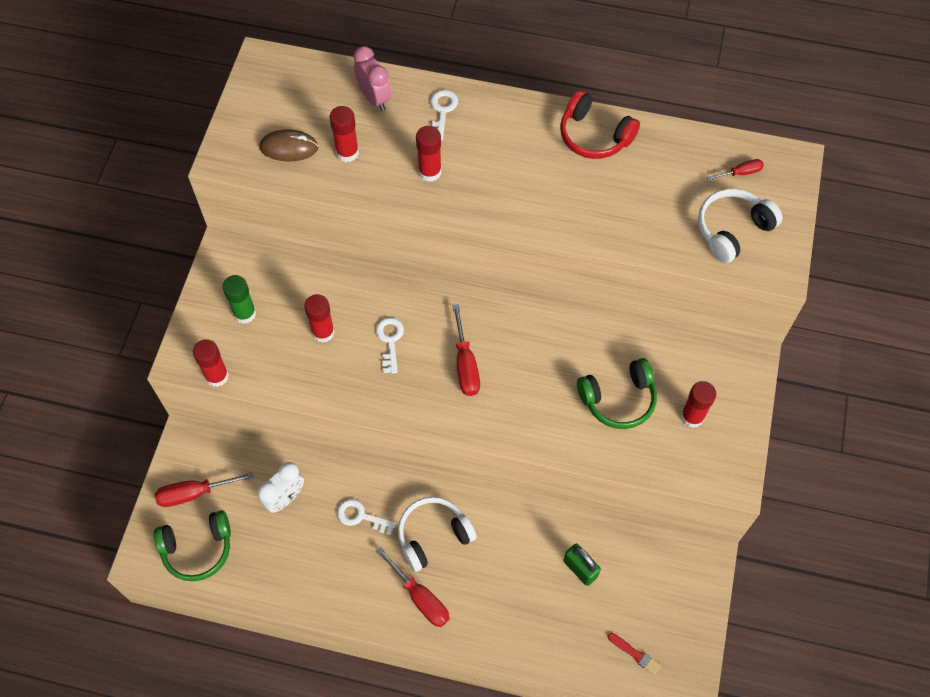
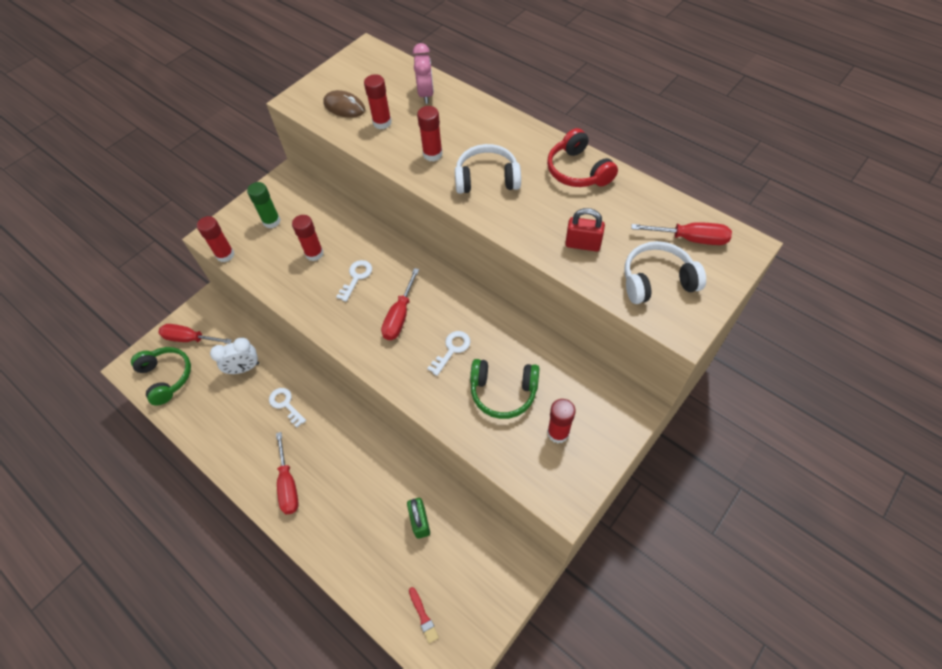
camera: 30 degrees right, 5 degrees down
(197, 549) = (166, 377): green headphones -> green headphones turned 135 degrees counterclockwise
(433, 535) = (326, 442): white headphones -> white headphones (487, 179)
(442, 111) = (469, 117): white key -> white key (452, 350)
(643, 218) = (582, 244): none -> red padlock
(740, 173) = (690, 239): red screwdriver -> red screwdriver, size x1.71

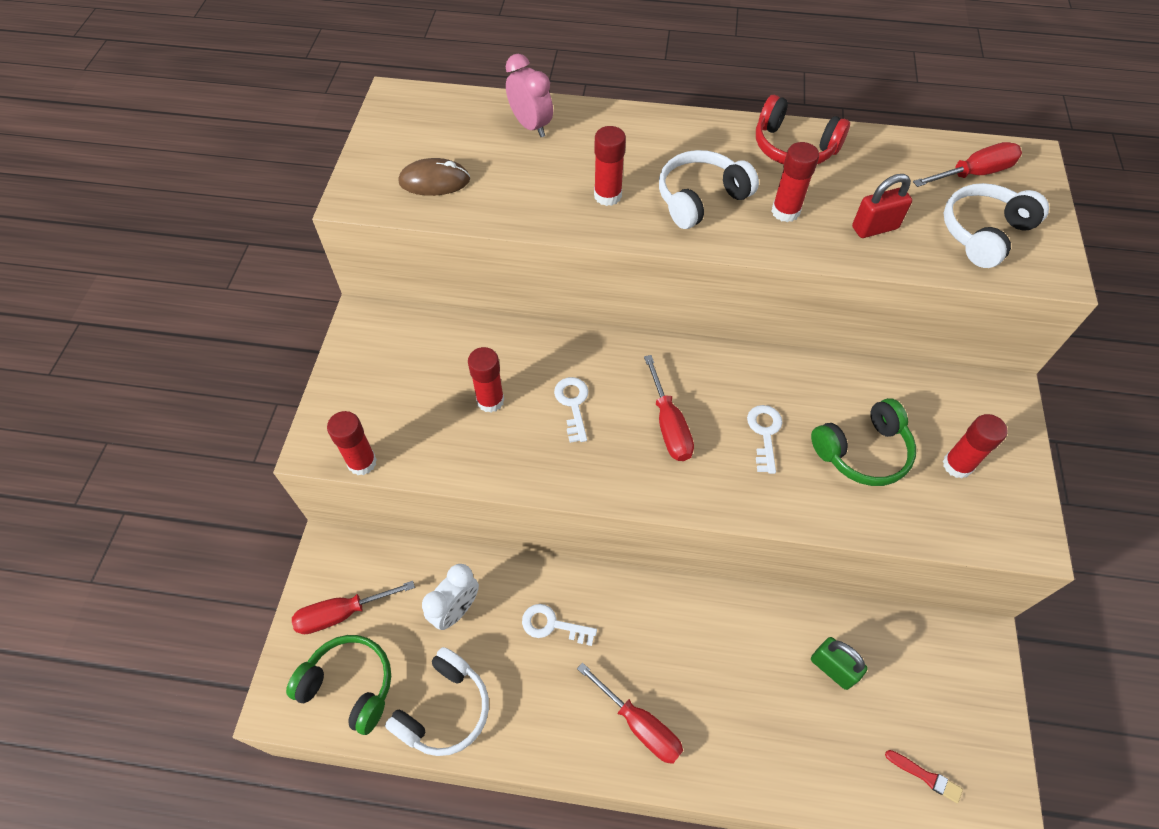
camera: 35 degrees left, 0 degrees up
(200, 416) = (444, 709): none -> white headphones
(271, 221) = (392, 386): green glue stick -> none
(382, 123) = (505, 182): red glue stick -> red glue stick (785, 211)

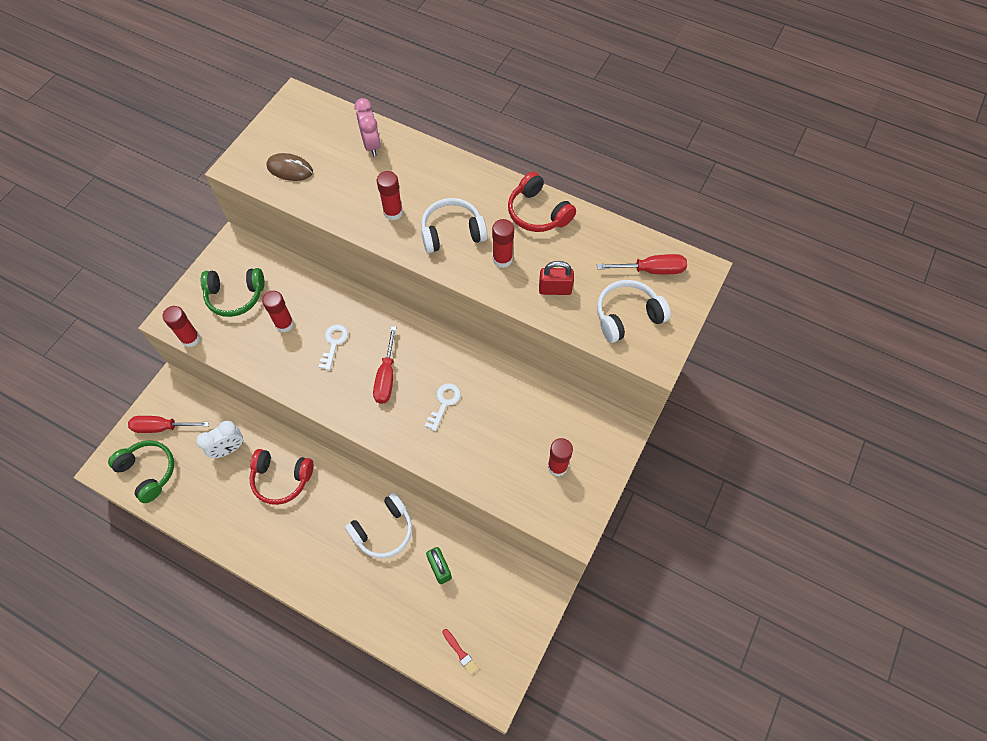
camera: 20 degrees right, 5 degrees up
(444, 709) = (196, 506): white headphones -> white headphones (383, 530)
(552, 625) = (281, 479): white key -> red headphones
(639, 724) = (304, 556): red screwdriver -> none
(863, 452) = (501, 436): green headphones -> green headphones (235, 296)

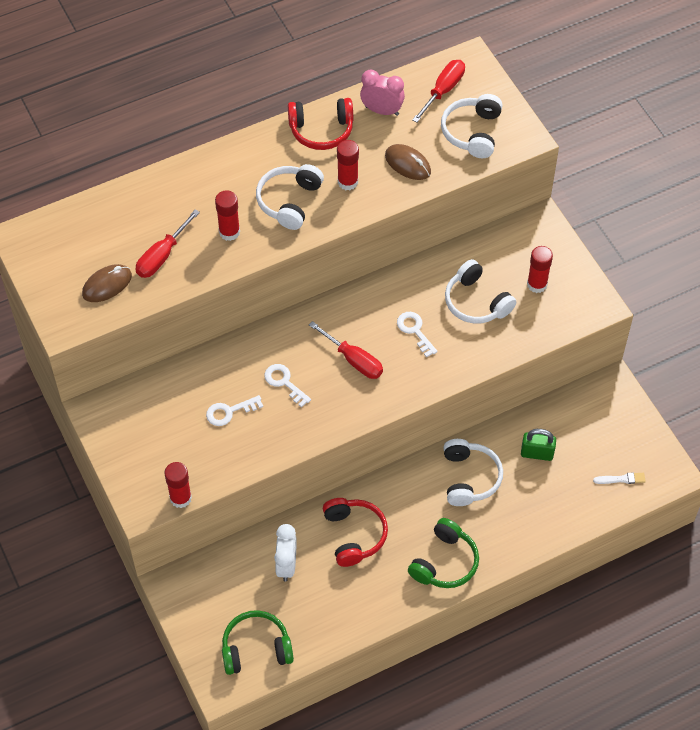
camera: 55 degrees left, 5 degrees down
(162, 427) = (214, 613): red screwdriver -> red screwdriver (162, 255)
(235, 296) = (162, 437): green headphones -> green headphones (445, 562)
(281, 479) = (354, 535): red headphones -> red headphones turned 60 degrees counterclockwise
(284, 324) = (229, 412): red glue stick -> white key
(371, 145) = (136, 208): pink clock -> pink clock (382, 110)
(460, 652) = (621, 479): red brush -> white brush
(505, 431) = (476, 302): none -> white headphones
(555, 289) = (407, 164): red padlock -> brown mouse

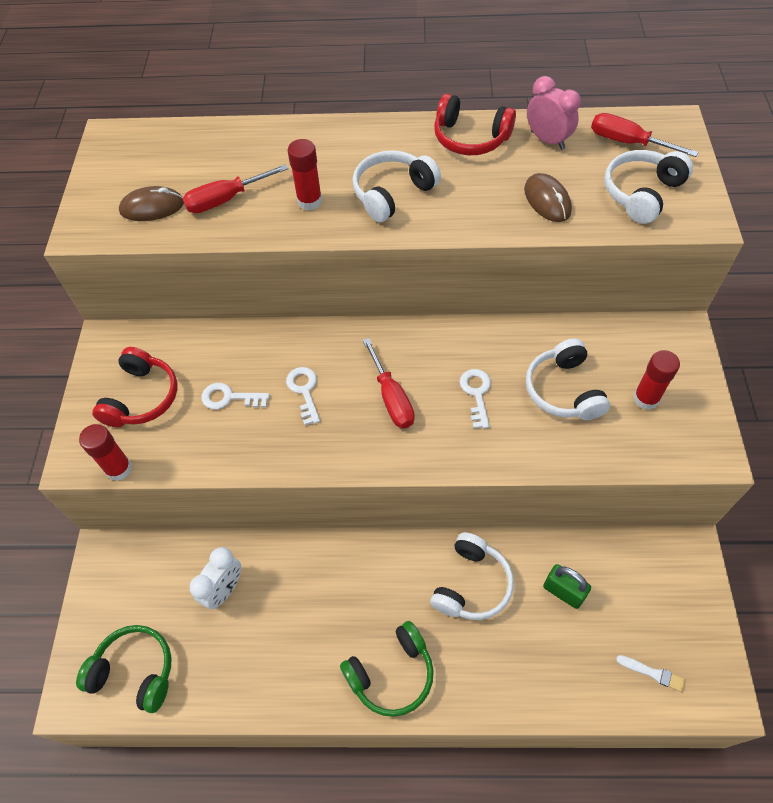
camera: 30 degrees right, 0 degrees up
(347, 182) = (468, 196): red glue stick -> none
(354, 535) = (312, 590): red headphones -> red headphones (142, 397)
(443, 91) = (628, 142): red screwdriver -> red screwdriver turned 120 degrees counterclockwise

